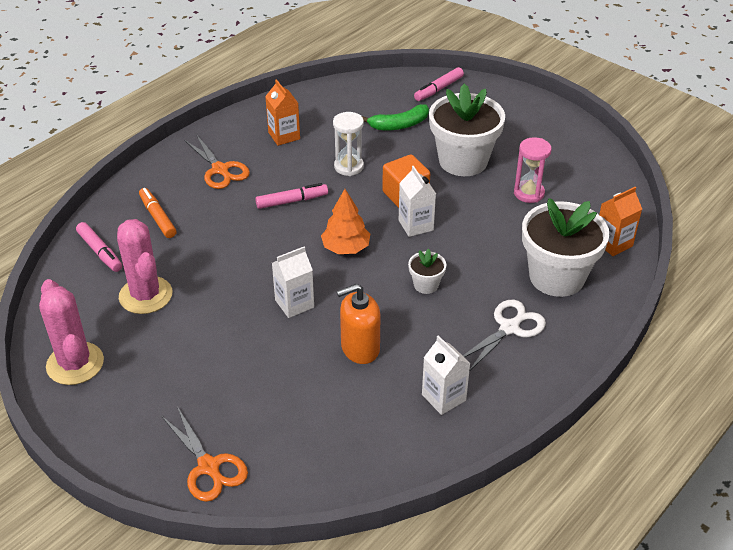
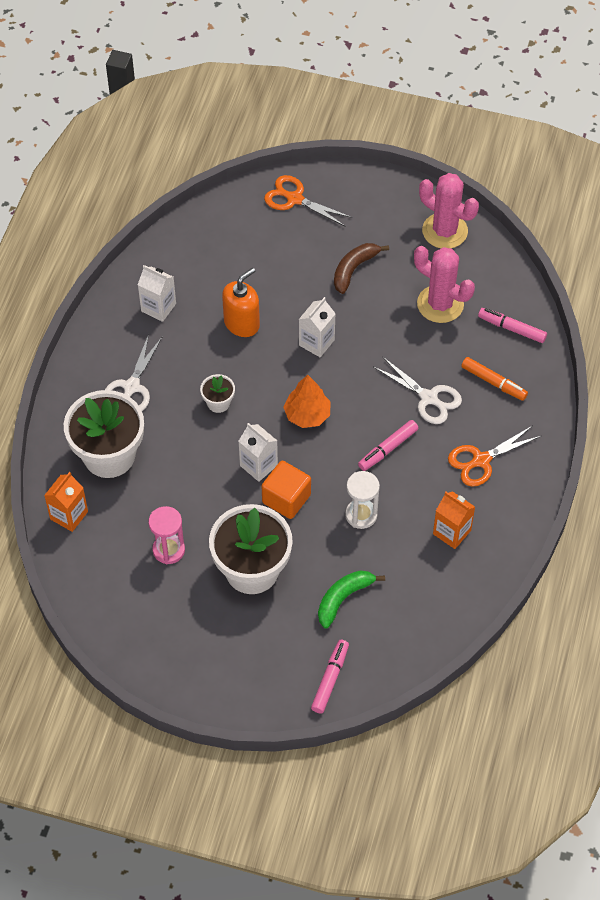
camera: 155 degrees right, 15 degrees up
(203, 360) = (354, 269): none -> brown banana
(220, 170) = (481, 460): orange scissors -> orange scissors turned 60 degrees counterclockwise
(225, 225) = (428, 398): none -> white scissors

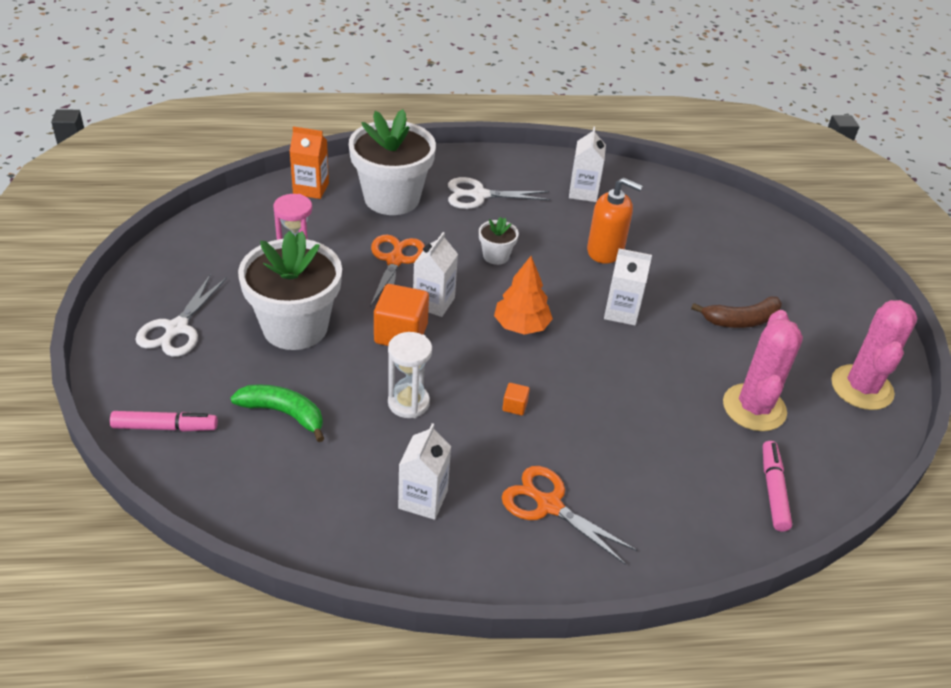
camera: 65 degrees right, 15 degrees down
(295, 199) = (792, 254): orange scissors -> orange scissors (395, 260)
(354, 269) = (741, 320): brown banana -> brown banana turned 150 degrees clockwise
(388, 449) = (514, 406): pink marker -> orange cube
(428, 398) = (611, 428): white scissors -> white scissors (177, 328)
(452, 532) = (423, 499): orange carton -> white carton
(493, 382) = (677, 490): orange marker -> none

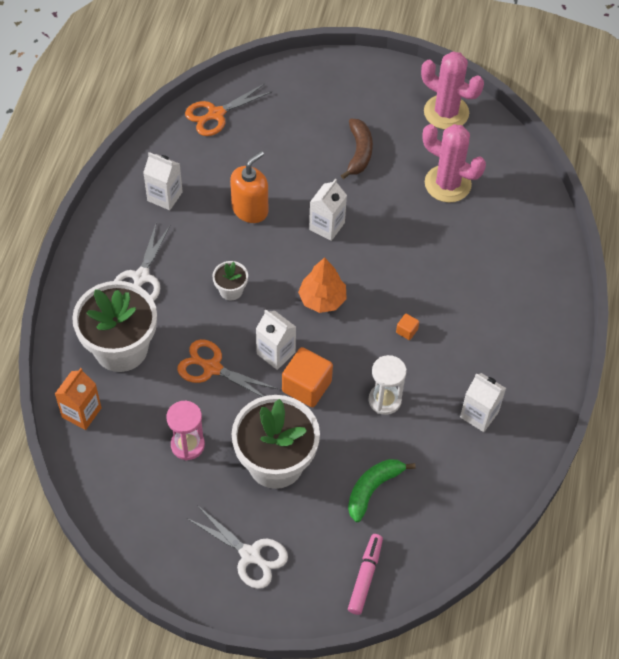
camera: 70 degrees left, 15 degrees up
(549, 505) = (502, 339): orange scissors -> orange scissors (216, 114)
(773, 490) = (521, 206): pink marker -> none

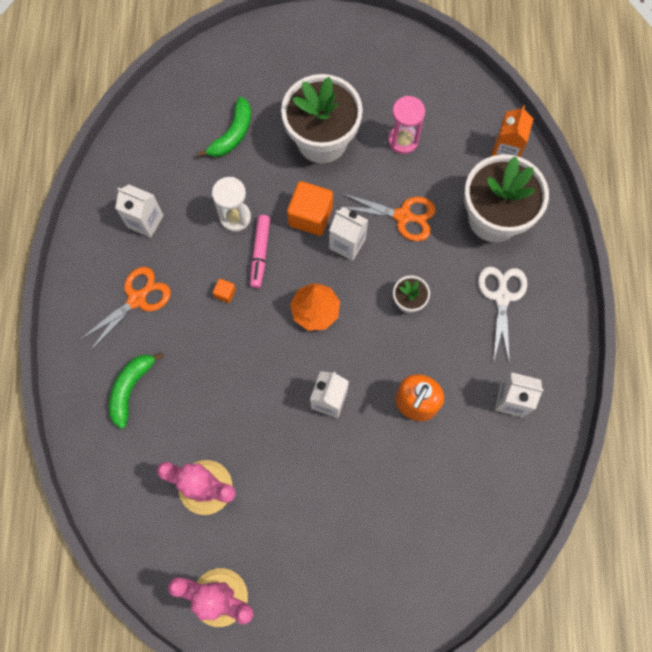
camera: 170 degrees right, 15 degrees up
(216, 114) = (491, 529): orange scissors -> orange scissors (137, 299)
(250, 555) = (324, 62): white scissors -> none
(359, 152) = (313, 510): brown banana -> none
(365, 576) = (226, 64): pink marker -> pink marker (260, 253)
(506, 268) = (131, 388): none -> green banana

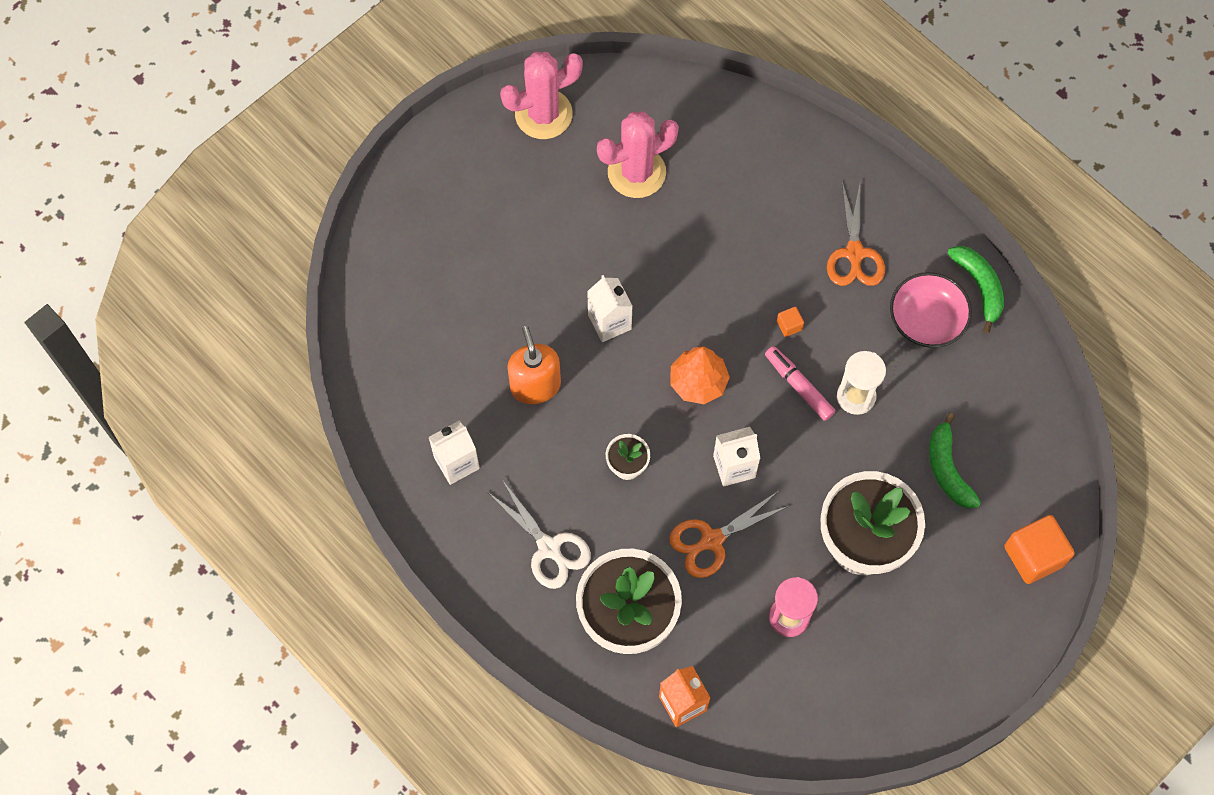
camera: 135 degrees right, 5 degrees down
(131, 388) = (776, 185): green banana -> green banana (979, 287)
(145, 221) = (926, 320): white carton -> pink bowl
(310, 216) = (793, 460): orange cube -> orange cube (1033, 556)

